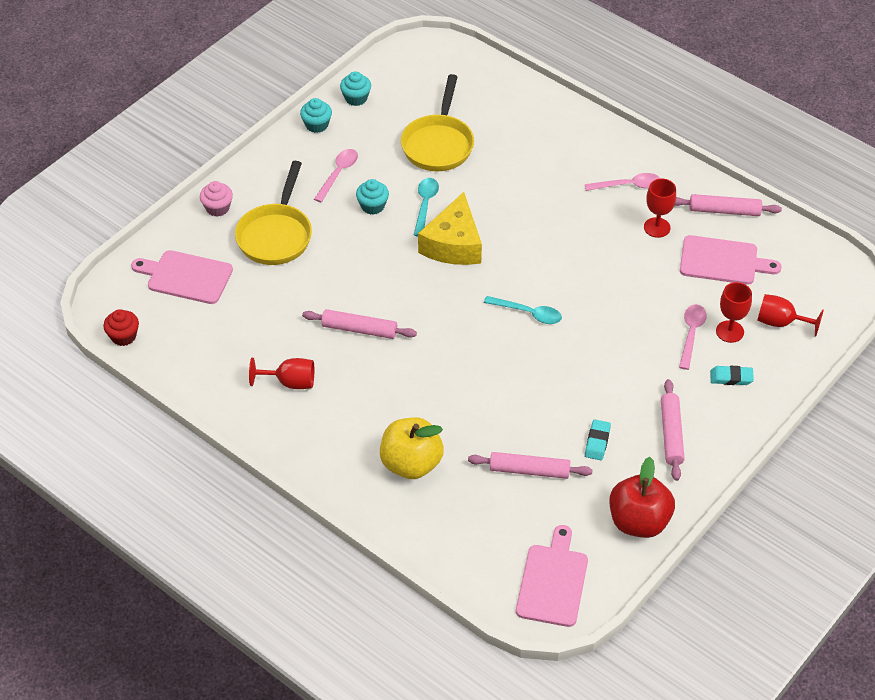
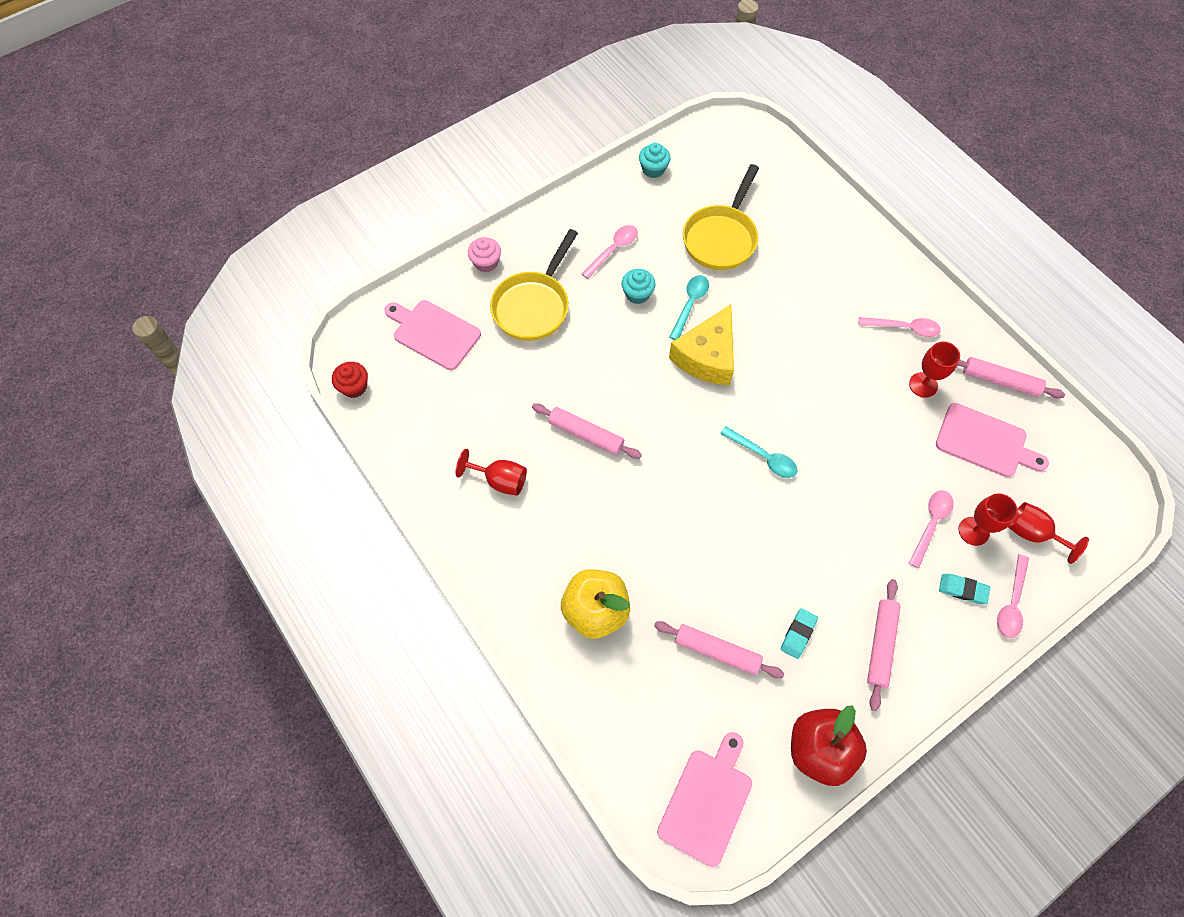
camera: 15 degrees right, 15 degrees up
(317, 125) = (607, 191): turquoise cupcake -> none
(775, 379) = (1011, 603): none -> pink spoon

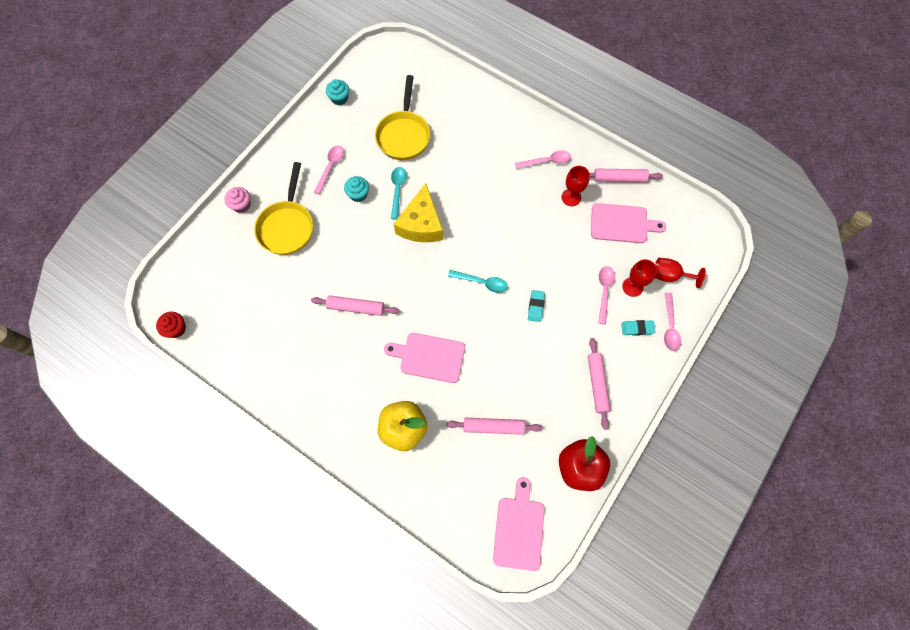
camera: 20 degrees left, 5 degrees up
(433, 333) = (221, 269): pink cutting board -> pink cutting board (429, 357)
(500, 480) = (306, 361): red goblet -> none
(798, 634) = (542, 396): turquoise eraser -> turquoise eraser (535, 306)

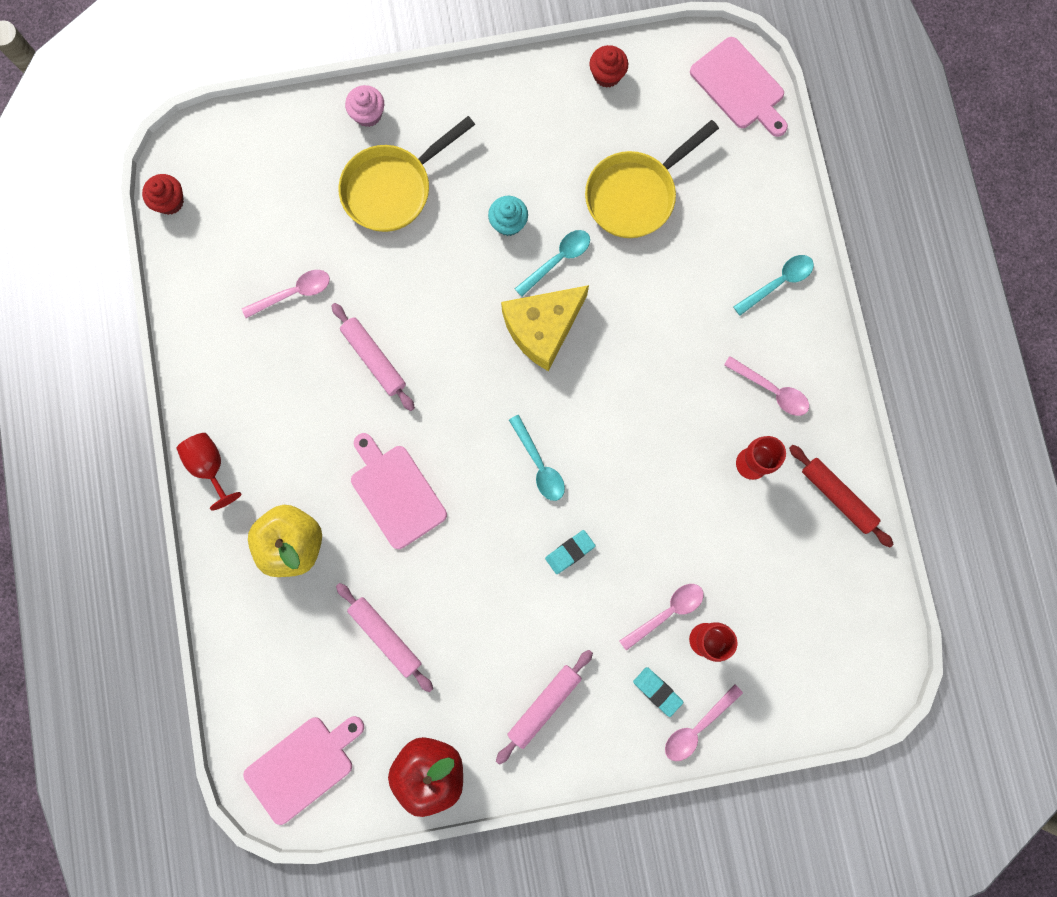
camera: 45 degrees right, 10 degrees up
(331, 167) = (510, 158): pink spoon -> pink spoon (294, 293)
(339, 98) = (607, 75): turquoise cupcake -> red cupcake
(502, 117) = (778, 282): none -> turquoise spoon
(619, 178) = (837, 496): pink rolling pin -> red rolling pin
(622, 224) = (777, 555): pink cutting board -> pink cutting board (739, 87)
(669, 275) = (764, 670): red goblet -> red goblet (210, 466)

